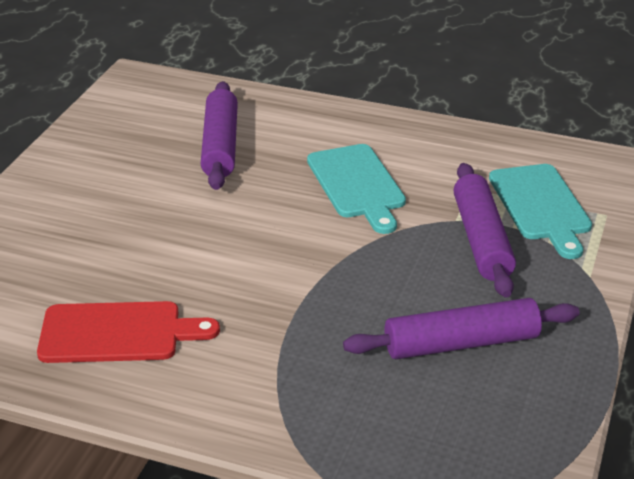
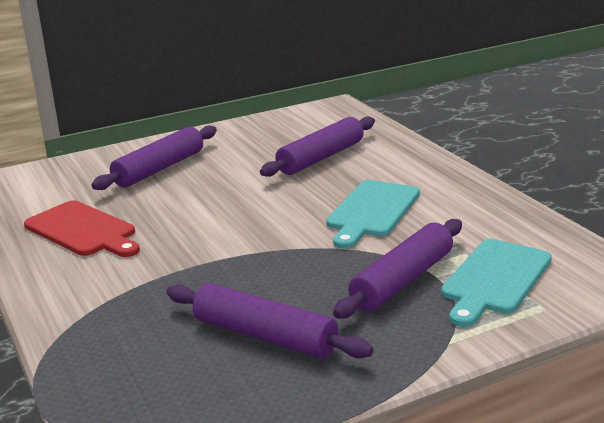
camera: 45 degrees right, 10 degrees down
(71, 227) = (159, 169): none -> purple rolling pin

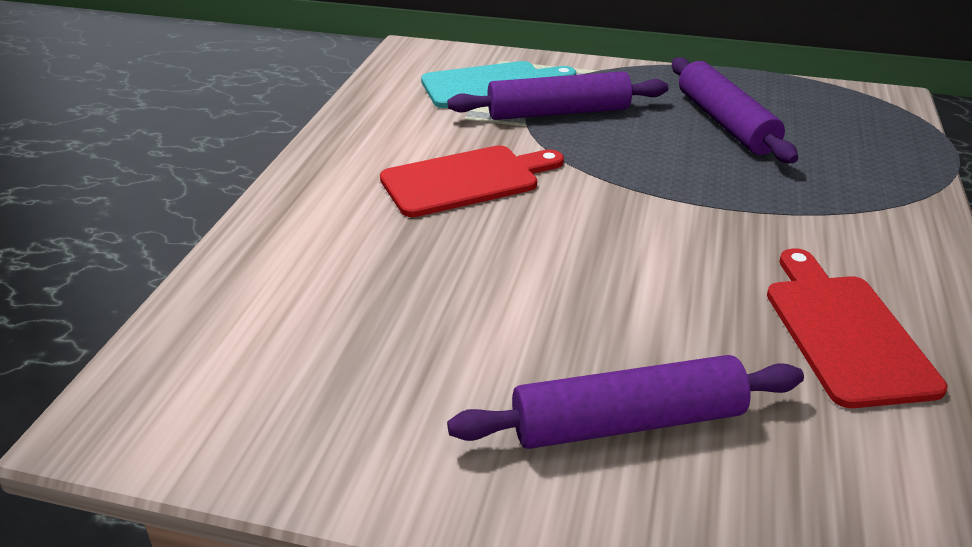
camera: 140 degrees left, 10 degrees up
(321, 158) = (371, 292): purple rolling pin -> none
(372, 211) = (466, 180): turquoise cutting board -> red cutting board

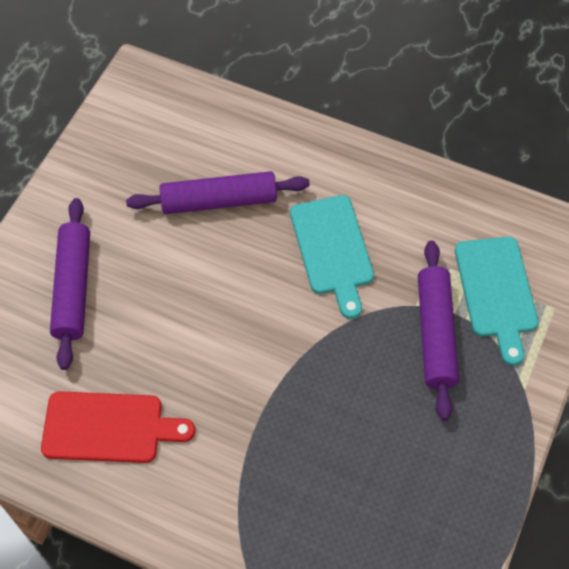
camera: 100 degrees right, 25 degrees up
(466, 180) = (332, 249): red cutting board -> turquoise cutting board
(725, 123) = (398, 464): purple rolling pin -> purple rolling pin (219, 201)

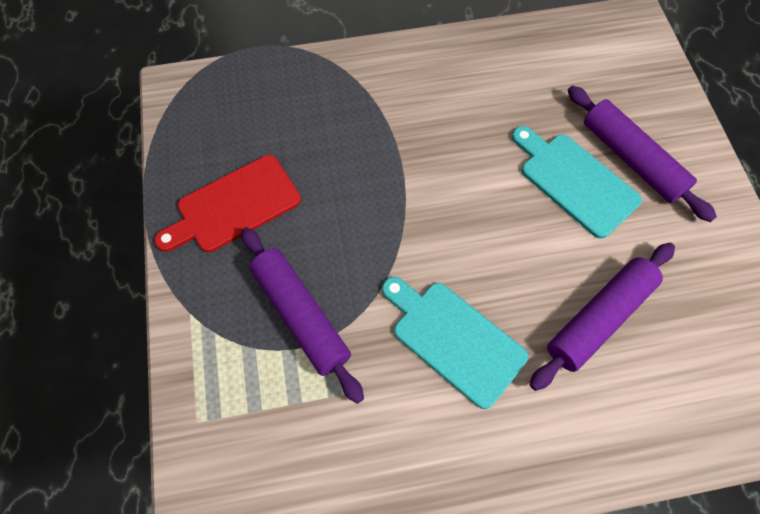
camera: 145 degrees right, 5 degrees up
(109, 427) = (500, 84): red cutting board -> red cutting board (234, 206)
(496, 292) = (265, 400): turquoise cutting board -> turquoise cutting board (575, 181)

